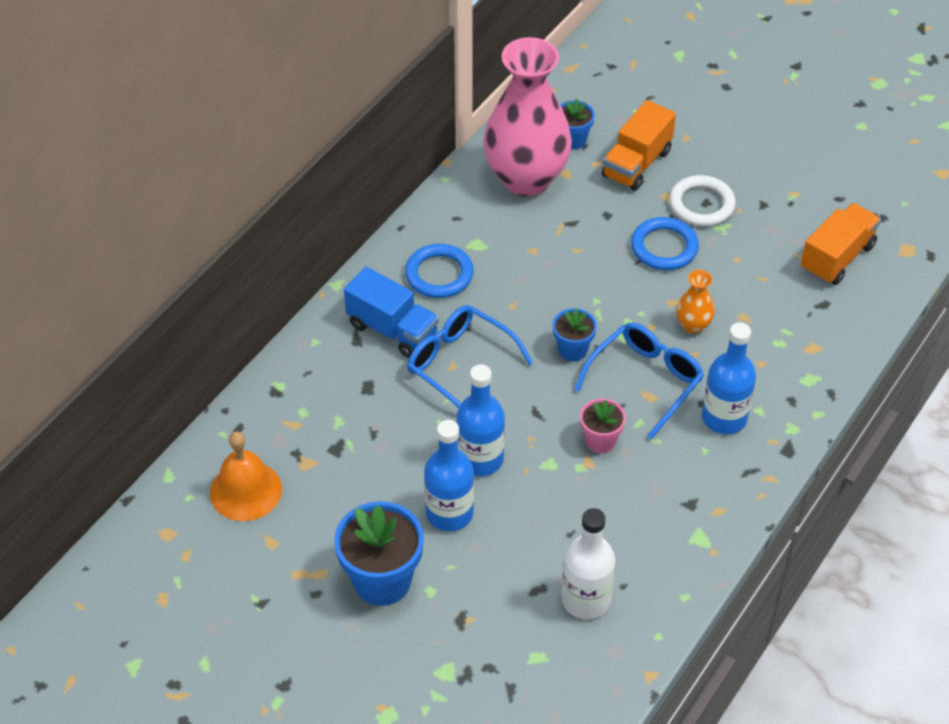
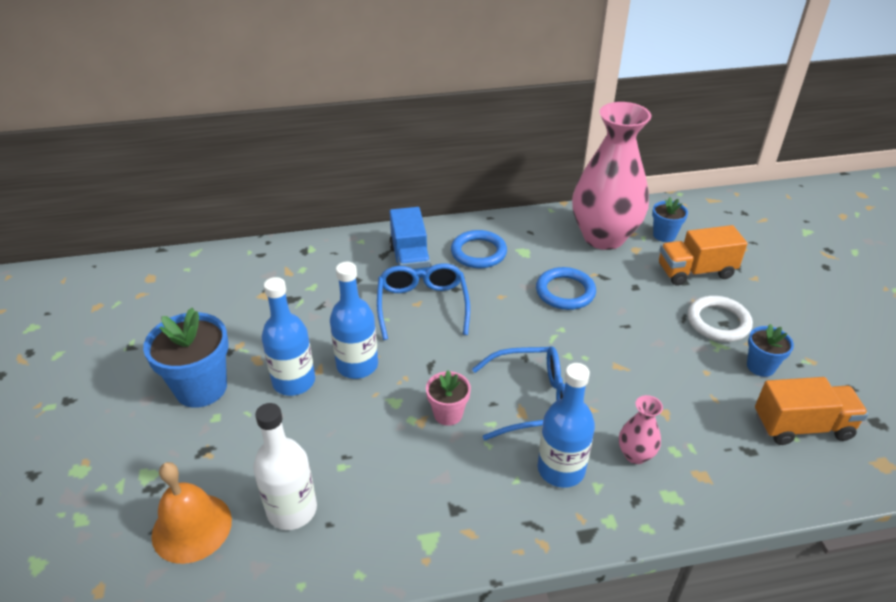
camera: 45 degrees right, 10 degrees down
(246, 490) = (215, 286): orange bell -> orange bell (192, 527)
(572, 350) = (505, 346): blue flower pot -> blue flower pot (760, 366)
(664, 247) = (654, 329): blue ring -> blue ring (565, 292)
(693, 325) = (615, 390): orange vase -> none
(758, 366) = (635, 455): none -> pink vase

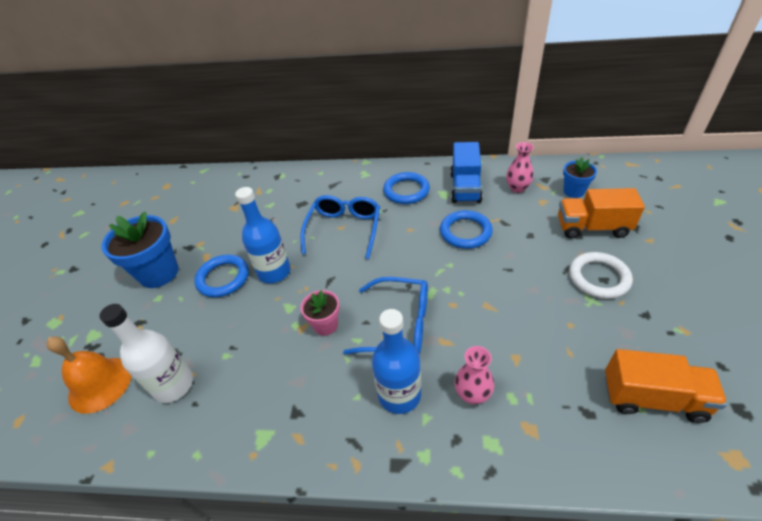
camera: 20 degrees right, 5 degrees up
(294, 381) = (223, 278): blue bottle -> blue ring
(410, 262) = (350, 193): blue truck -> blue truck (465, 187)
(603, 237) = (517, 188): pink vase -> pink vase, size x0.41
(760, 366) = (628, 328): blue flower pot -> none

